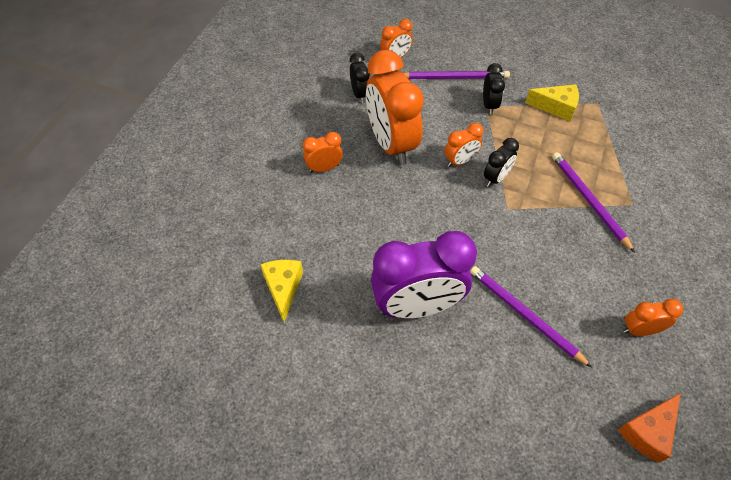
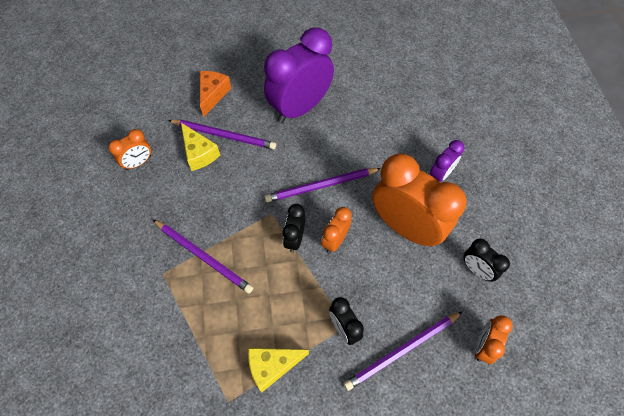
camera: 150 degrees right, 5 degrees up
(283, 288) = (392, 79): yellow cheese -> yellow cheese (199, 153)
(324, 168) = (440, 174): orange clock -> purple clock
(445, 210) = (321, 186): none -> purple pencil
(648, 431) = (124, 104): orange cheese -> orange cheese (213, 95)

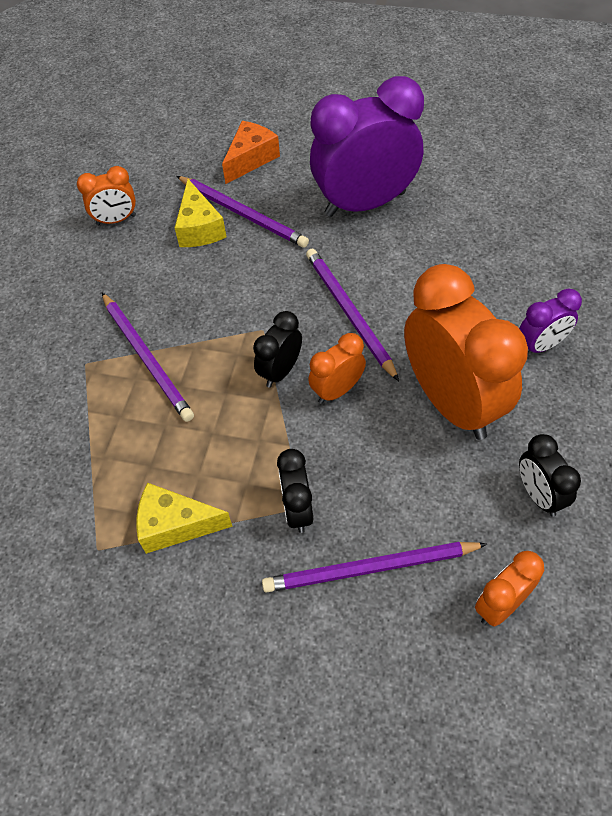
camera: 25 degrees right, 5 degrees down
(321, 186) = (349, 313): purple pencil -> purple pencil turned 60 degrees clockwise

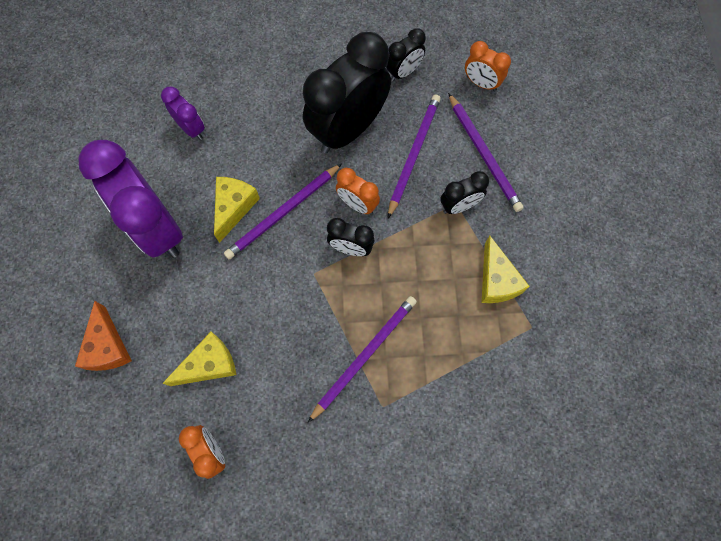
camera: 110 degrees left, 15 degrees up
(243, 214) = (185, 330): purple pencil -> purple pencil (414, 154)
(251, 159) = (108, 346): orange cheese -> orange cheese turned 120 degrees counterclockwise
(370, 269) = (234, 207): none -> yellow cheese
(452, 403) = (348, 130): orange clock -> black clock
(541, 345) = (285, 83): purple clock -> purple clock (191, 129)

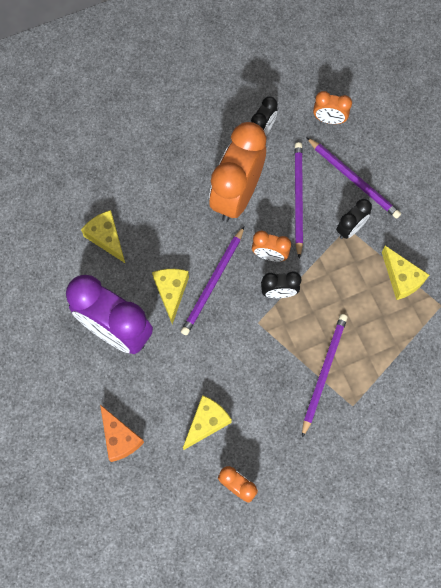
camera: 20 degrees left, 0 degrees up
(191, 129) = (106, 238): purple clock -> yellow cheese
(348, 130) = (237, 195): black clock -> orange clock

